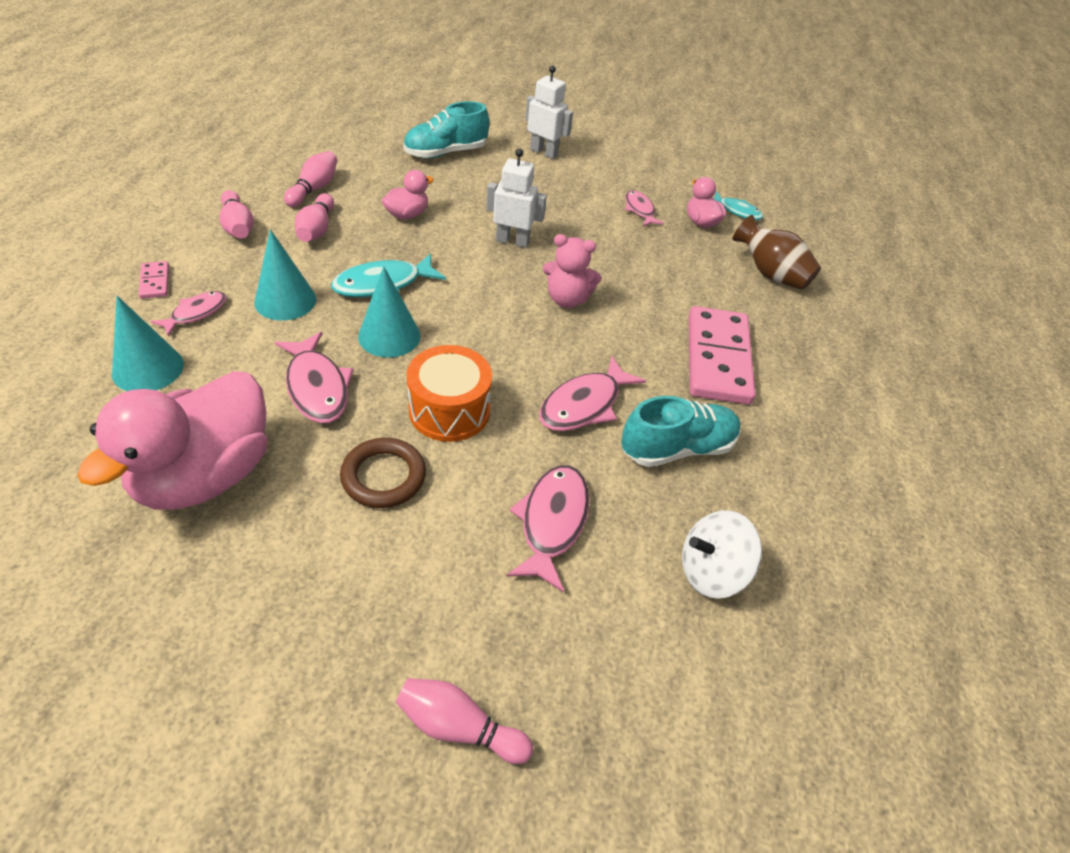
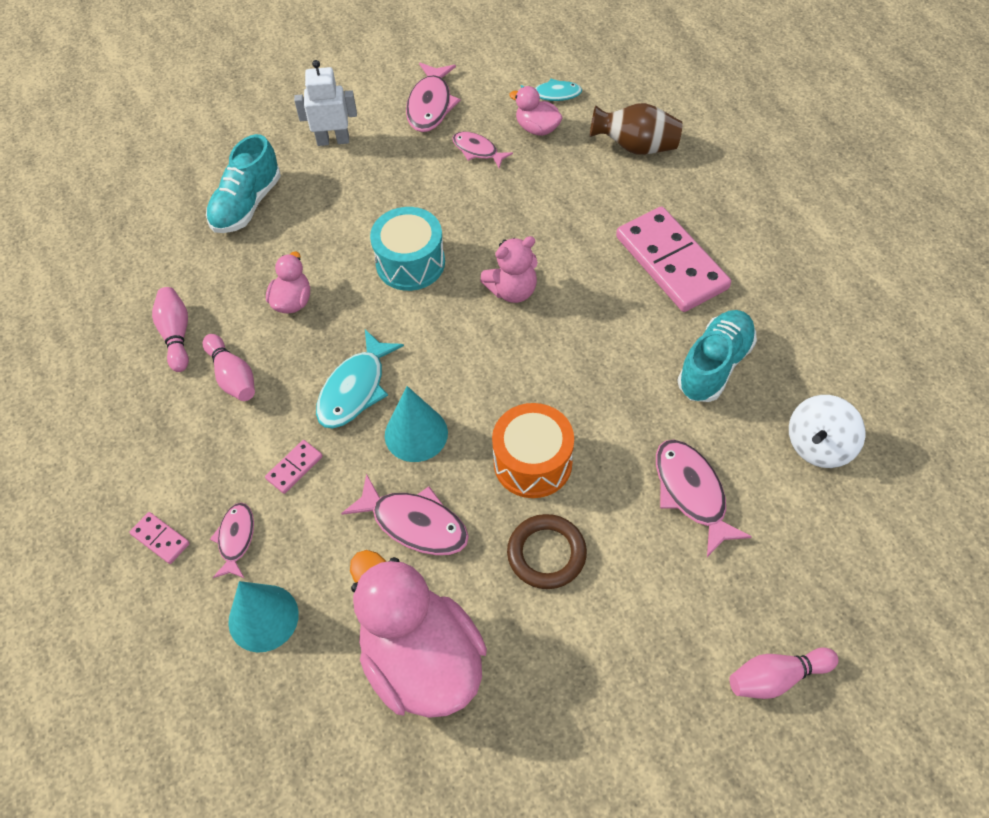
camera: 30 degrees left, 10 degrees up
(205, 475) = (421, 661): pink duck -> pink duck turned 150 degrees clockwise
(238, 226) = (159, 427): pink bowling pin -> none
(285, 300) = (294, 468): turquoise cone -> pink domino
(512, 241) = (410, 263): white robot -> turquoise drum
(584, 405) = (620, 379): pink fish -> pink fish (430, 105)

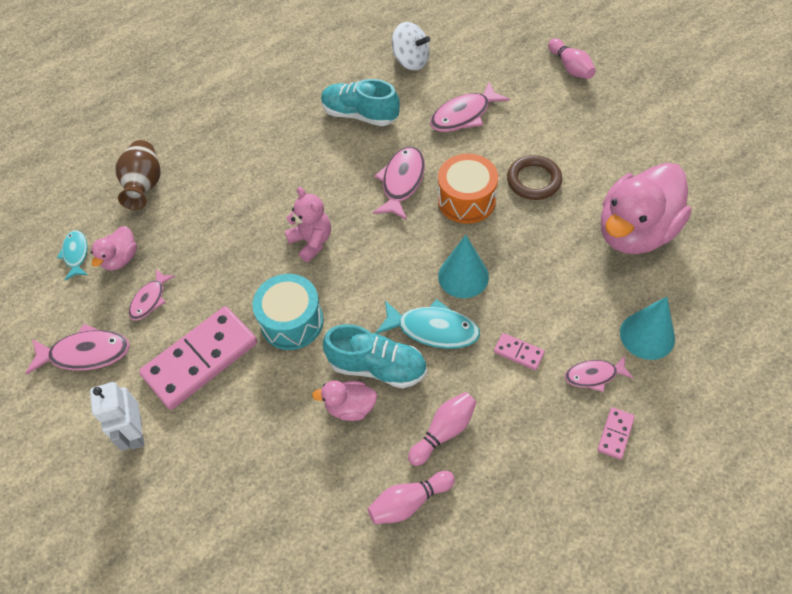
camera: 100 degrees left, 0 degrees up
(247, 204) = (232, 492): turquoise shoe -> turquoise shoe (377, 367)
(415, 523) = (538, 259): pink fish -> pink fish (401, 182)
(671, 262) = (269, 148): pink domino -> pink domino (200, 359)

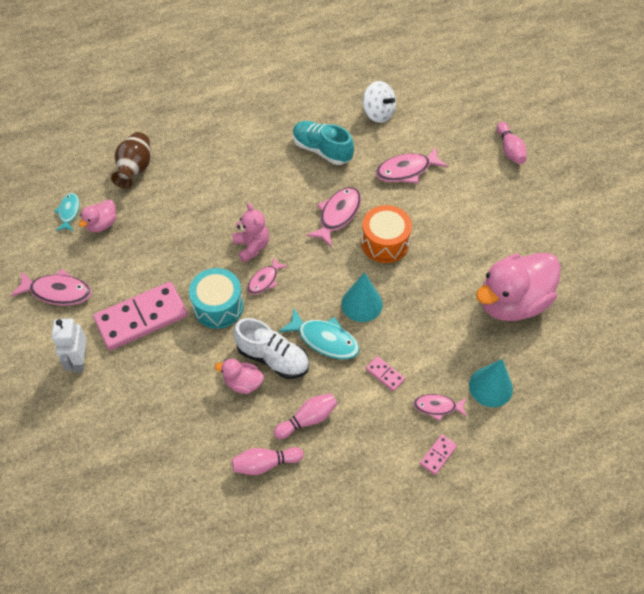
camera: 10 degrees right, 0 degrees up
(150, 299) = (115, 262): pink fish -> pink fish (264, 280)
(377, 367) = (273, 358): turquoise shoe -> white shoe
(533, 180) = (445, 239): brown ring -> none

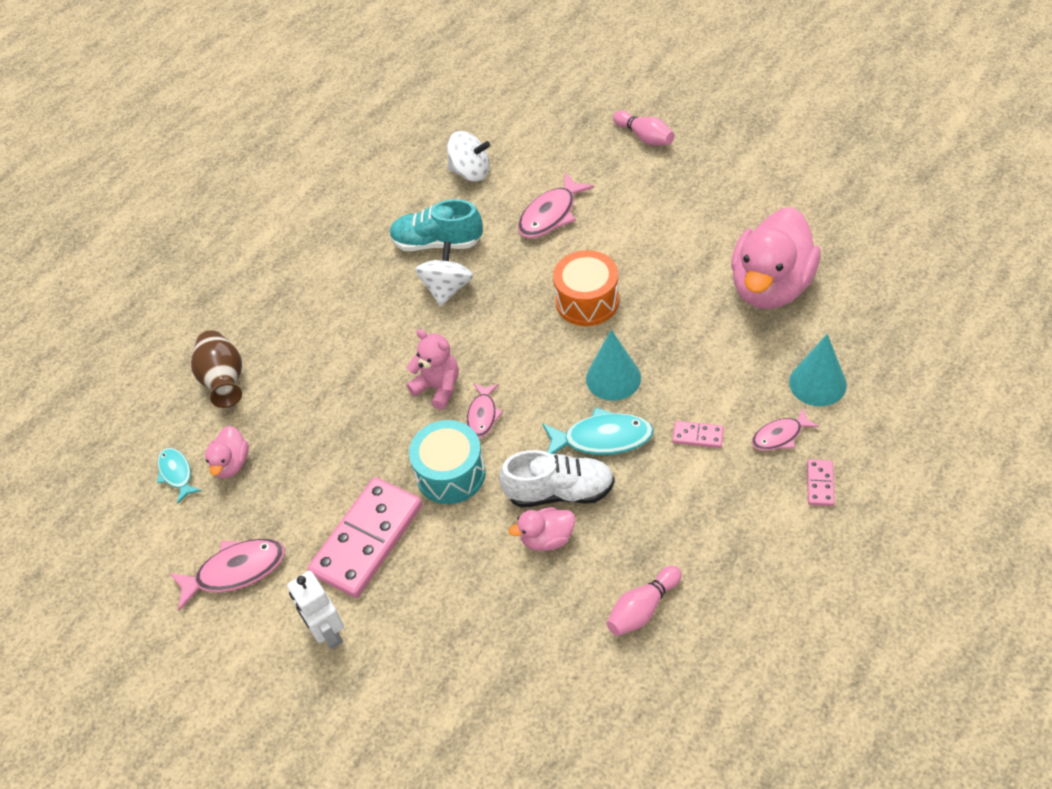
camera: 25 degrees left, 5 degrees down
(305, 184) = (447, 288): none -> white spinning top
(307, 419) = (651, 533): pink bowling pin -> none
(338, 215) = (511, 301): pink fish -> none

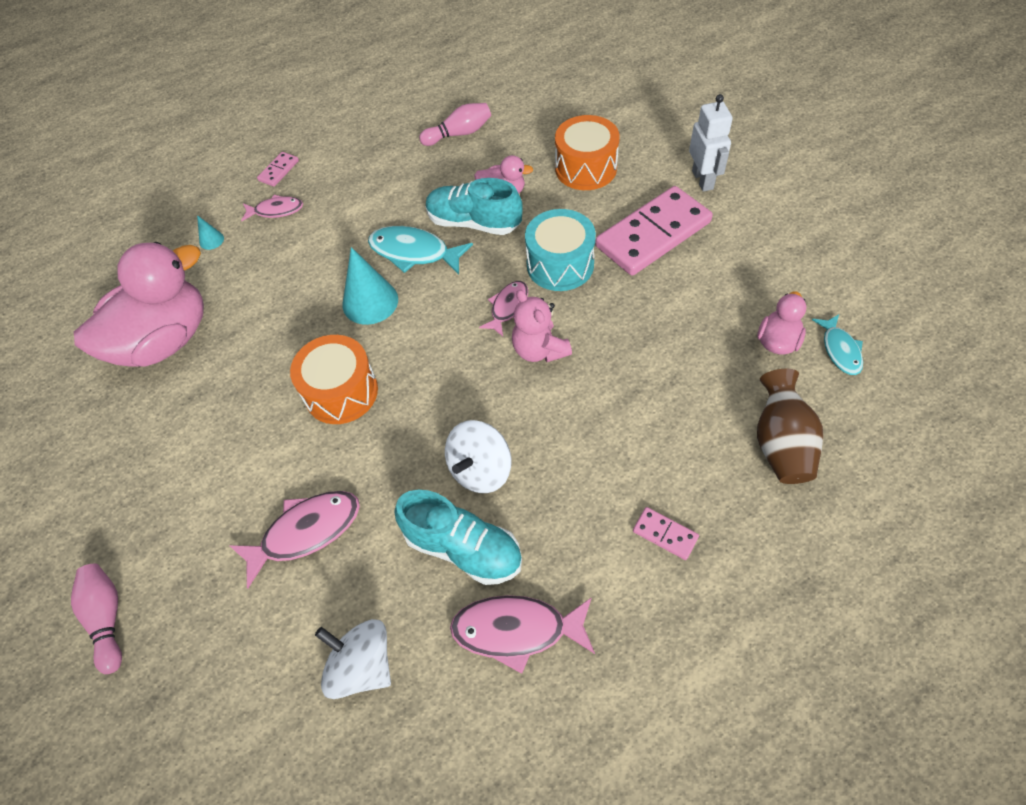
camera: 160 degrees left, 5 degrees up
(235, 571) = (779, 243): pink fish -> pink fish (516, 630)
(467, 605) = (586, 168): none -> orange drum
(560, 492) = (474, 223): white shoe -> turquoise shoe
(697, 436) = (337, 230): pink domino -> pink domino (665, 534)
(817, 383) = (211, 240): turquoise cone -> turquoise cone, size x0.47

